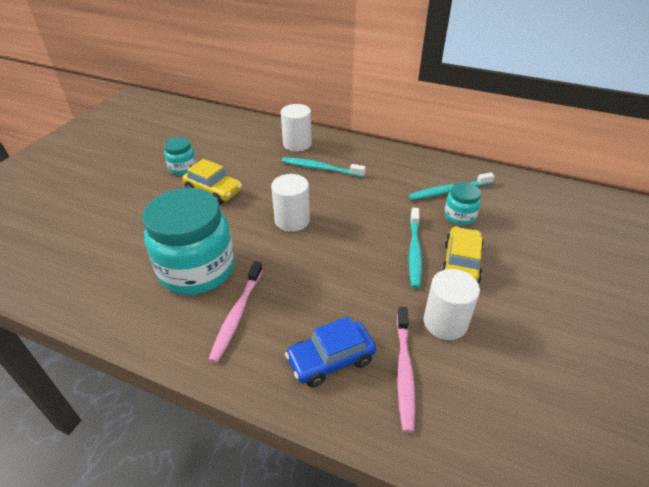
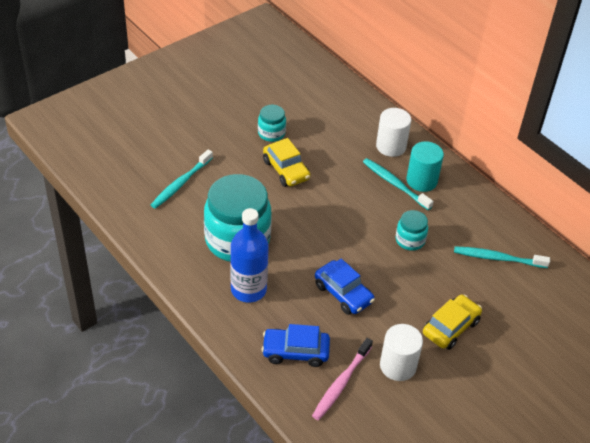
camera: 25 degrees right, 5 degrees up
(237, 314) = (248, 289): pink toothbrush -> blue bottle
(292, 220) = (336, 228): white cylinder -> none
(339, 275) = (343, 293): none -> blue car
(341, 158) = (421, 180): none -> turquoise cylinder
(414, 251) = (419, 300): turquoise toothbrush -> turquoise toothbrush (181, 183)
(459, 216) = (486, 287): turquoise jar -> turquoise jar (410, 240)

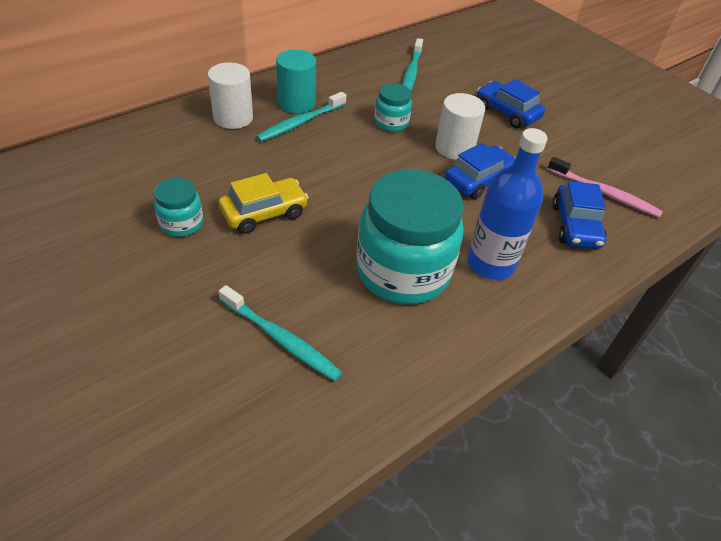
camera: 90 degrees left, 0 degrees up
(398, 366) = (566, 151): white cylinder -> white cylinder (454, 148)
(450, 327) = (507, 112): yellow car -> blue car

